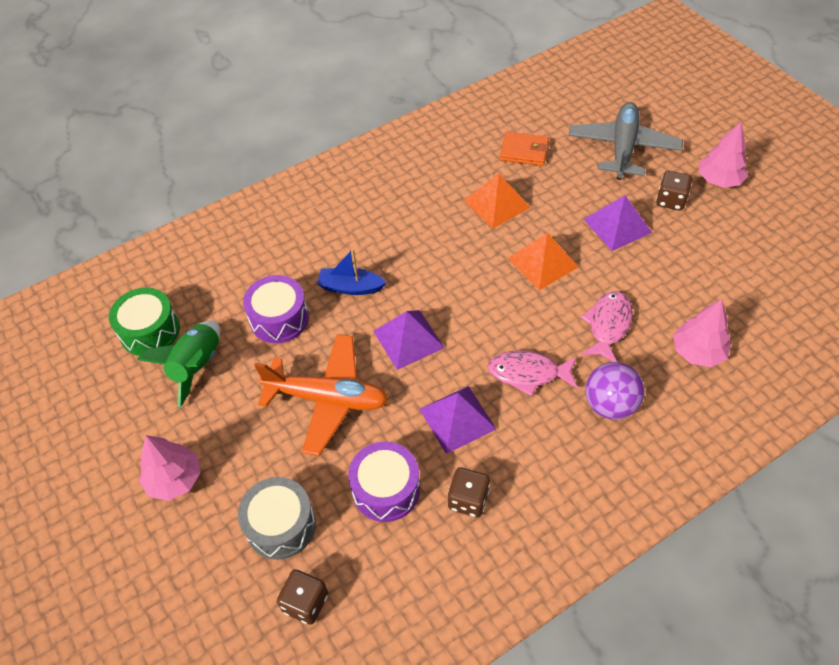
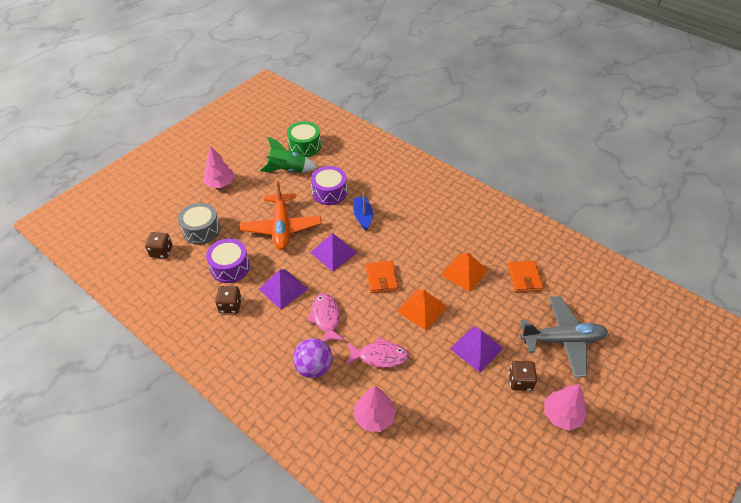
camera: 70 degrees right, 5 degrees down
(477, 293) = (381, 278): none -> orange wallet

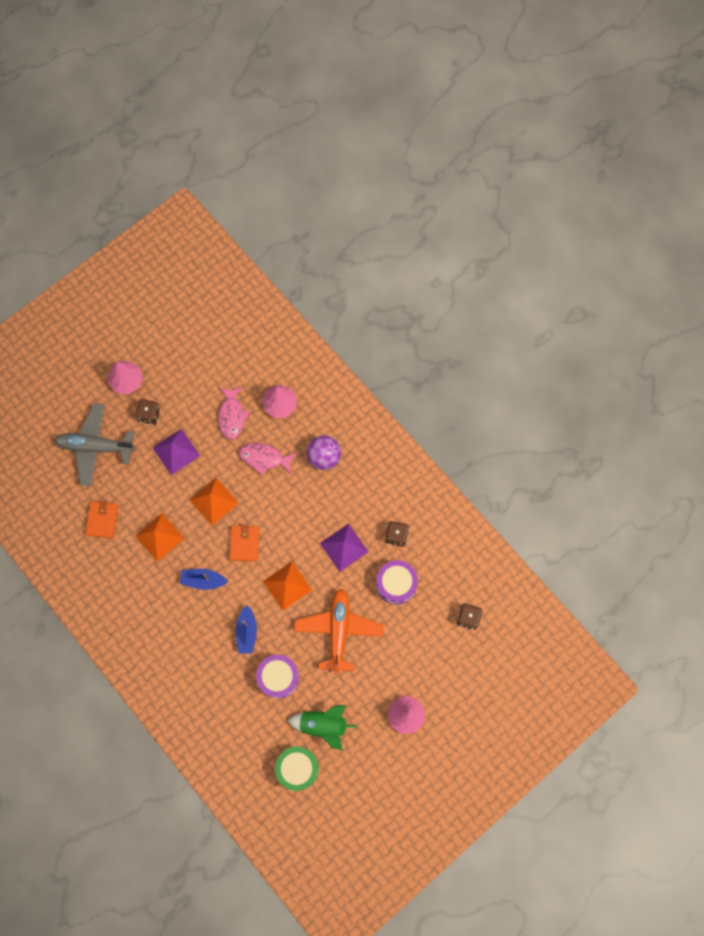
camera: 170 degrees left, 25 degrees up
(201, 230) = (426, 642): grey drum -> none
(326, 318) = (306, 506): pink fish -> pink fish (232, 416)
(333, 252) = (287, 585): purple pyramid -> orange pyramid
(412, 246) = (203, 580): none -> blue boat

